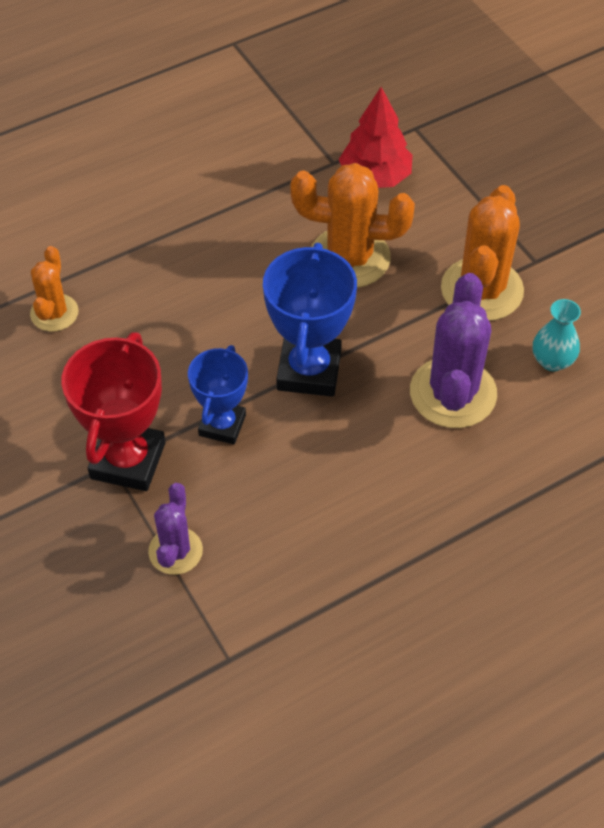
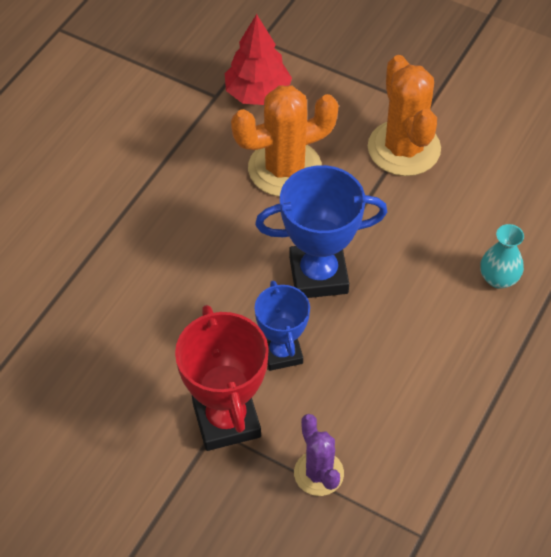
camera: 30 degrees left, 0 degrees up
(54, 313) = (72, 327): orange cactus -> none
(309, 370) = (318, 275): blue trophy -> blue trophy turned 75 degrees counterclockwise
(453, 393) = (440, 240): purple cactus -> none
(552, 361) = (494, 180): turquoise vase -> turquoise vase (498, 278)

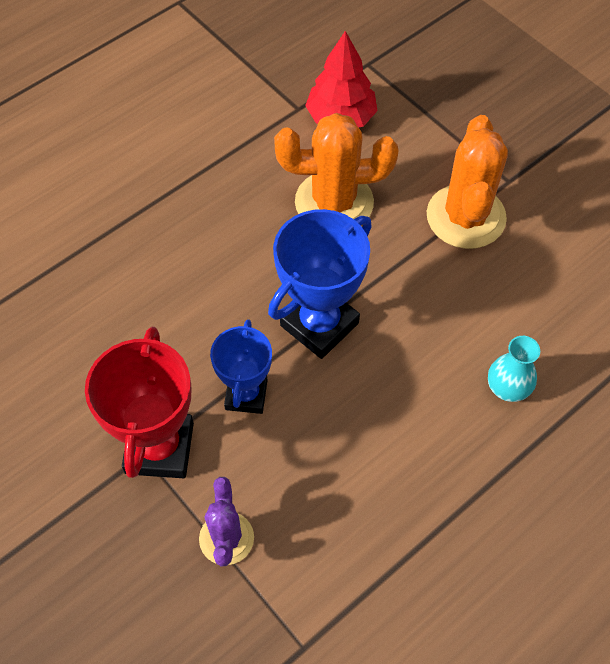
camera: 20 degrees right, 5 degrees up
(318, 275) = (319, 324): blue trophy -> blue trophy turned 60 degrees counterclockwise

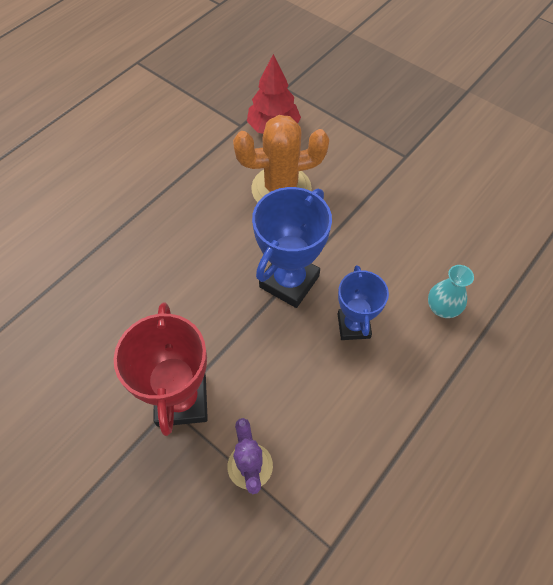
camera: 10 degrees left, 0 degrees up
(246, 395) = (243, 345): blue trophy -> blue trophy (353, 326)
(466, 217) = (381, 186): orange cactus -> none

